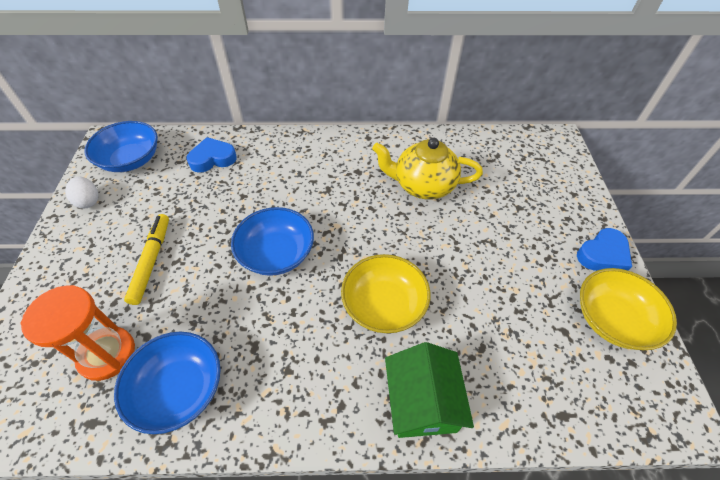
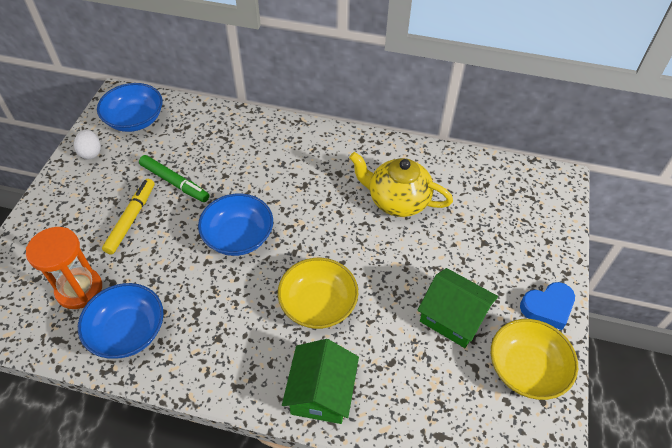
camera: 15 degrees right, 0 degrees up
(191, 213) = (174, 182): none -> green marker
(212, 159) = (207, 133): blue heart -> none
(521, 285) = (453, 317): none -> green house

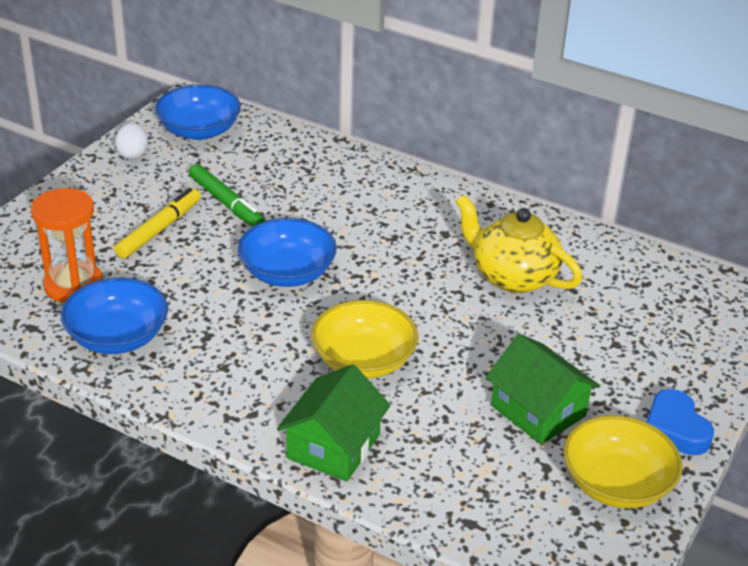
camera: 15 degrees right, 15 degrees down
(547, 307) = (675, 429): blue heart -> blue heart turned 75 degrees clockwise

